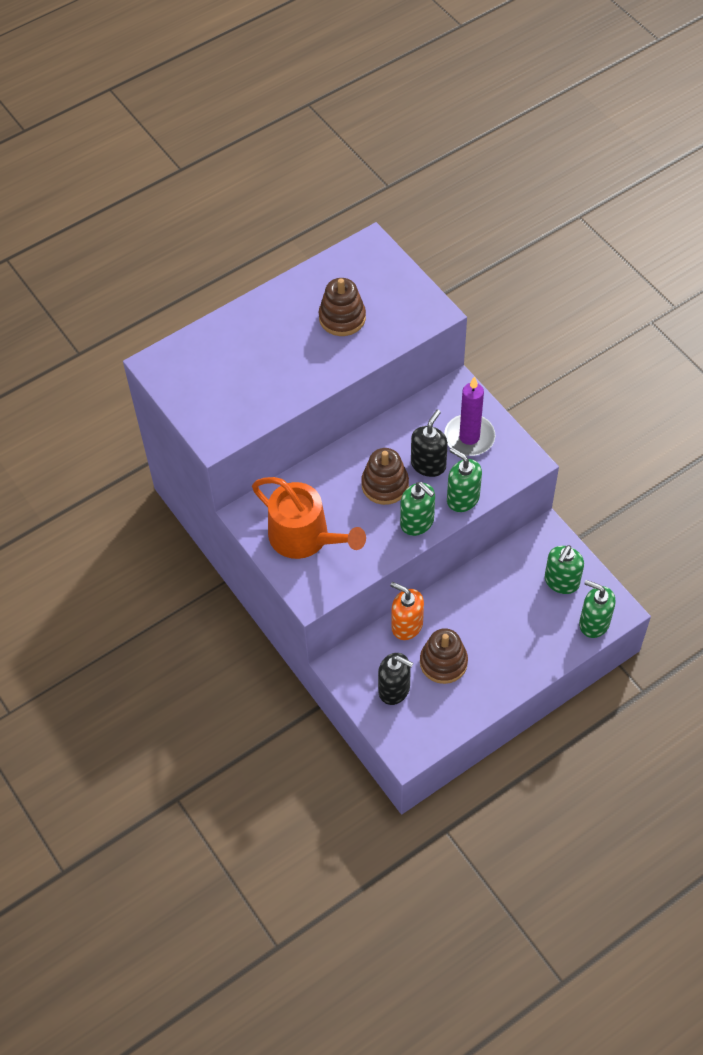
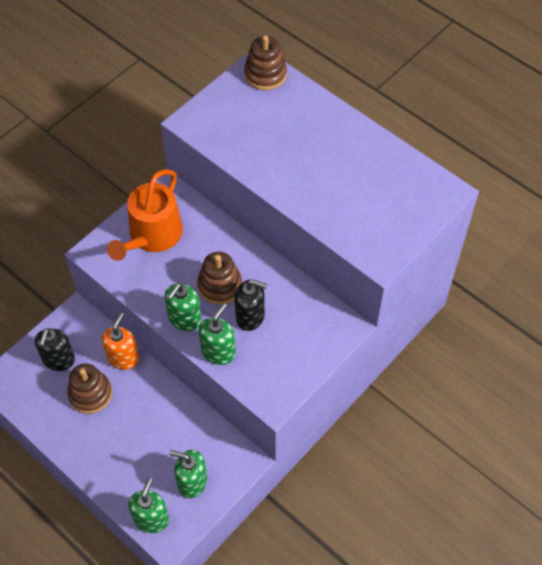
camera: 75 degrees right, 0 degrees up
(342, 318) = (349, 186): brown stacking toy -> brown stacking toy (265, 74)
(469, 437) = (290, 345): purple candle -> none

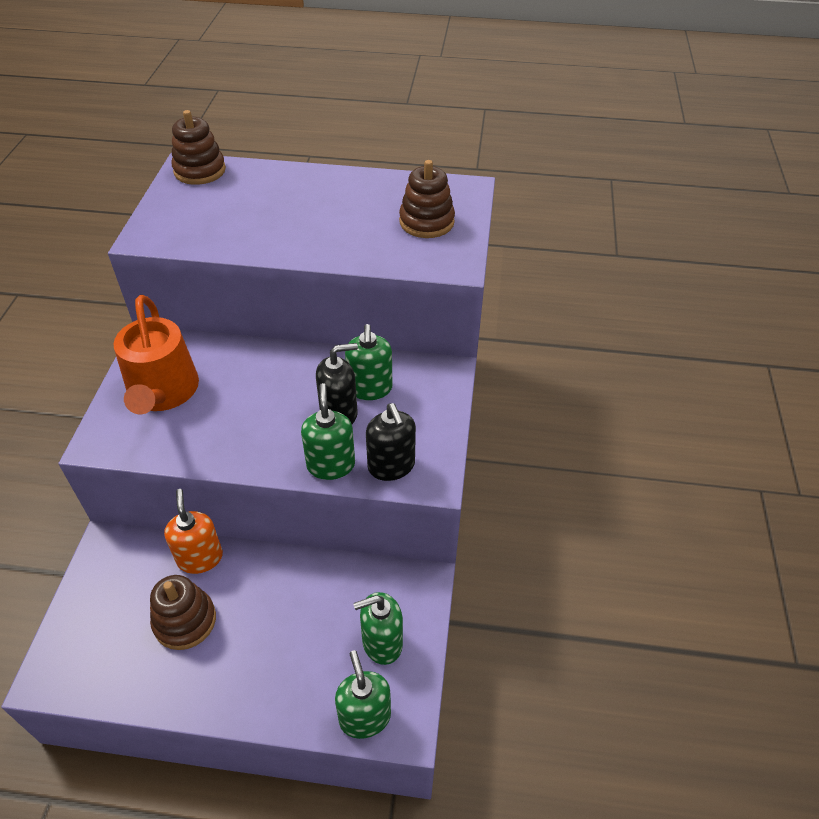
camera: 35 degrees left, 10 degrees down
(58, 360) = (116, 606): black soap dispenser -> black soap dispenser (391, 466)
(184, 319) = (264, 453): green soap dispenser -> green soap dispenser (370, 388)
(220, 286) = (281, 401): brown stacking toy -> brown stacking toy (426, 222)

